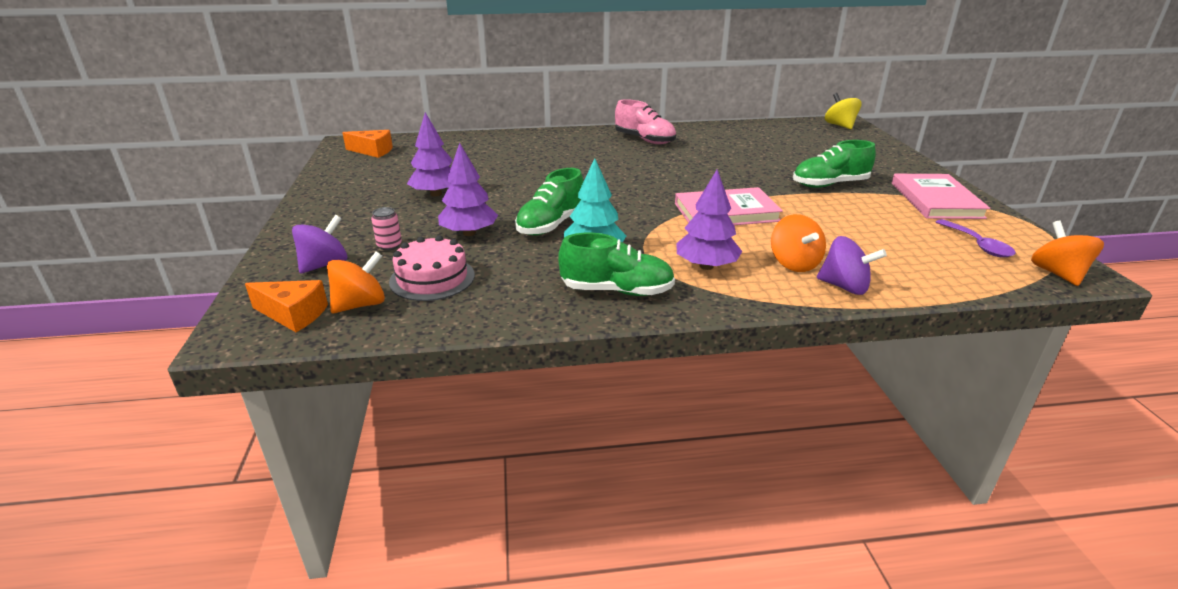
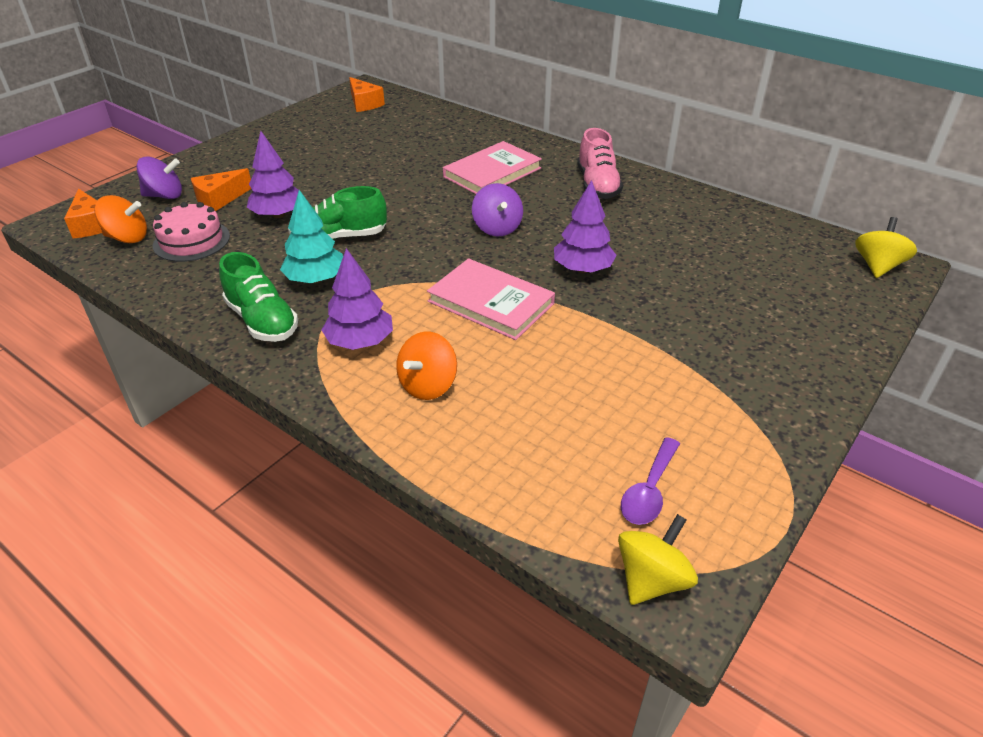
camera: 45 degrees right, 10 degrees up
(389, 245) = (219, 199): pink can -> orange cheese
(436, 194) = (325, 167): purple tree -> purple tree (582, 269)
(829, 184) = (664, 331): green shoe -> none
(844, 287) = (415, 433): purple spinning top -> purple spinning top (497, 228)
(936, 200) = (742, 418): pink book -> pink book (492, 172)
(1057, 274) = (651, 579): orange spinning top -> yellow spinning top

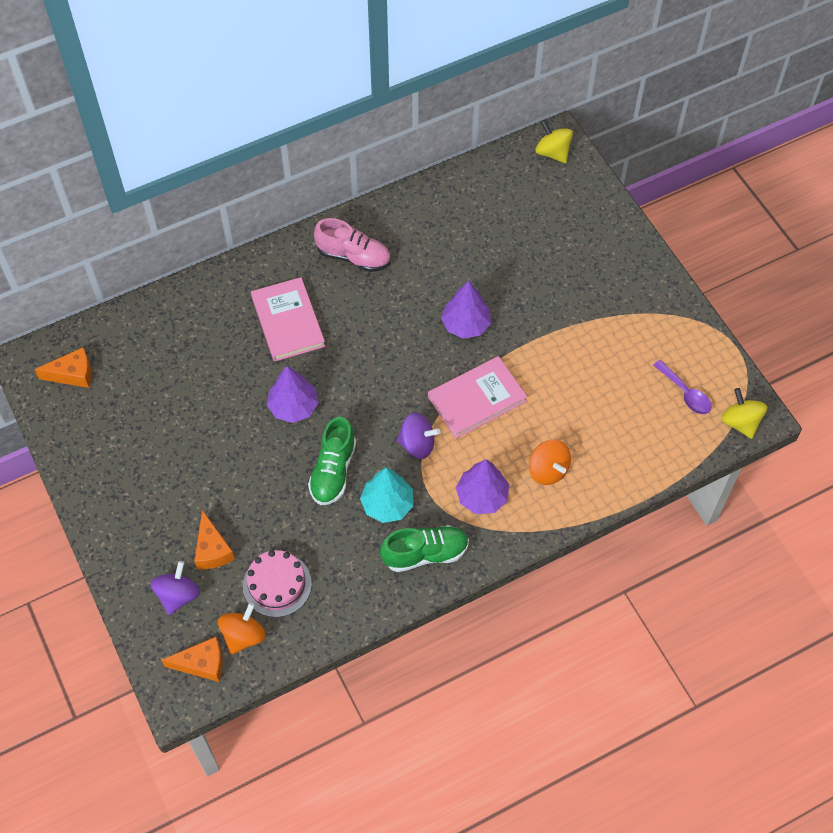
camera: 65 degrees left, 20 degrees up
(278, 215) = (269, 508): purple tree -> purple tree (293, 406)
(497, 228) = (380, 355): purple spinning top -> purple spinning top (417, 444)

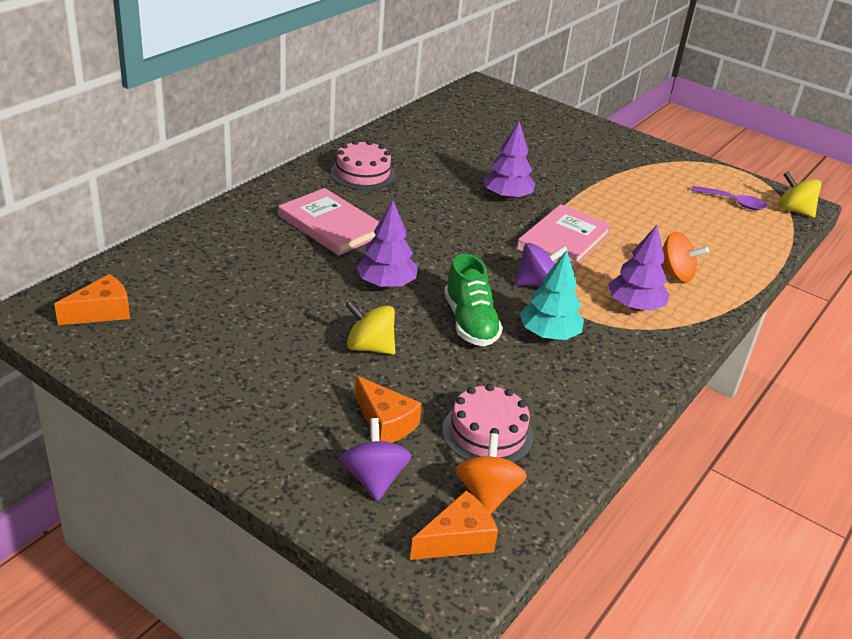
camera: 30 degrees left, 25 degrees down
(353, 257) = (362, 173): pink shoe -> pink cake
(425, 554) = (622, 363): green shoe -> none
(552, 152) = (485, 92): yellow spinning top -> yellow spinning top (369, 347)

